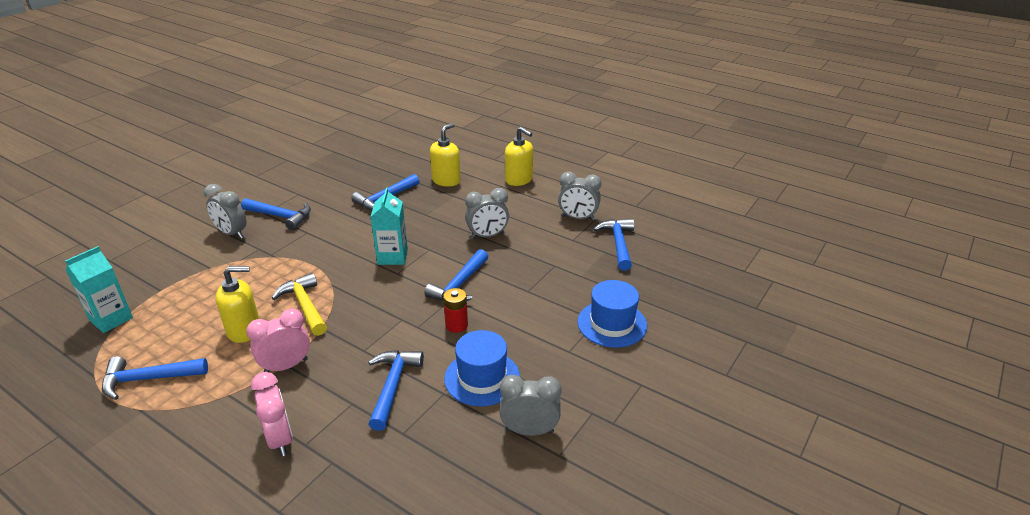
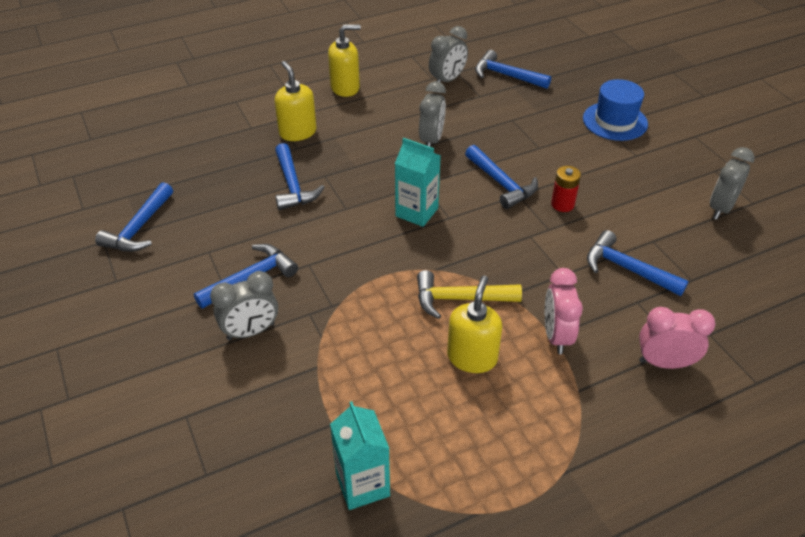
camera: 60 degrees left, 10 degrees up
(148, 379) = (513, 458): blue hammer -> blue hammer (139, 228)
(482, 378) = (644, 212): blue hat -> none

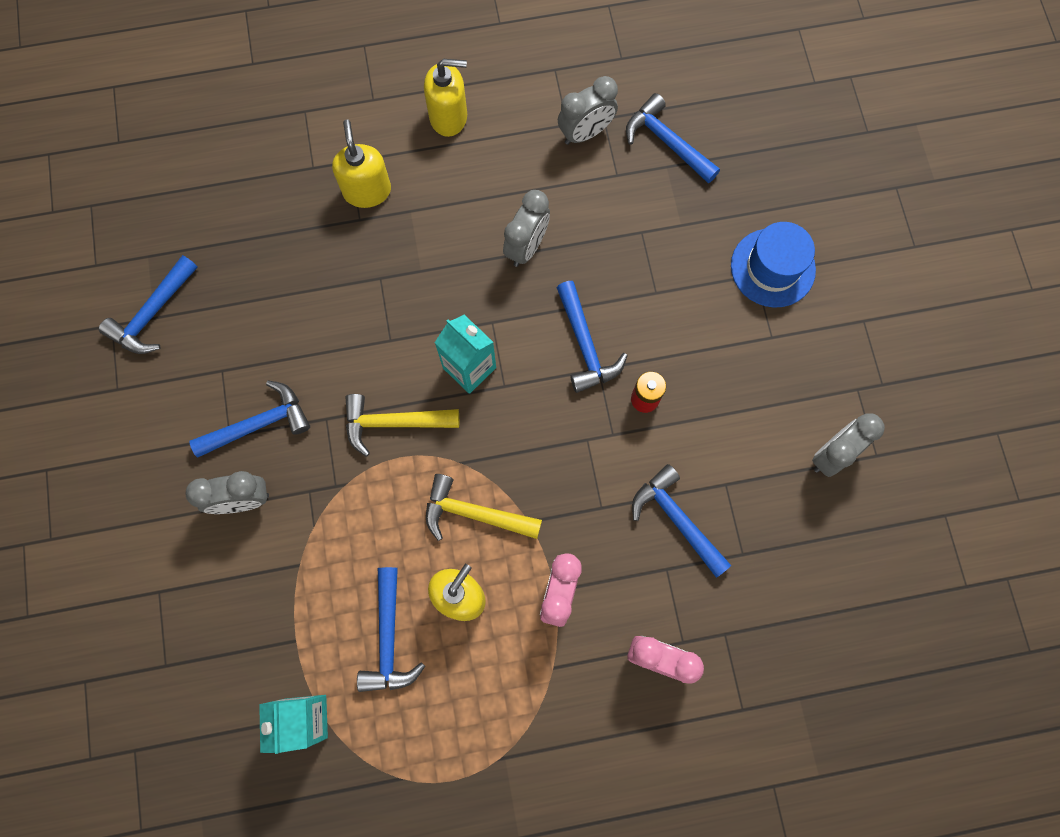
camera: 15 degrees right, 30 degrees up
(293, 185) = (339, 286): blue hammer -> blue hammer (389, 639)
(367, 256) = (393, 423): none -> yellow hammer

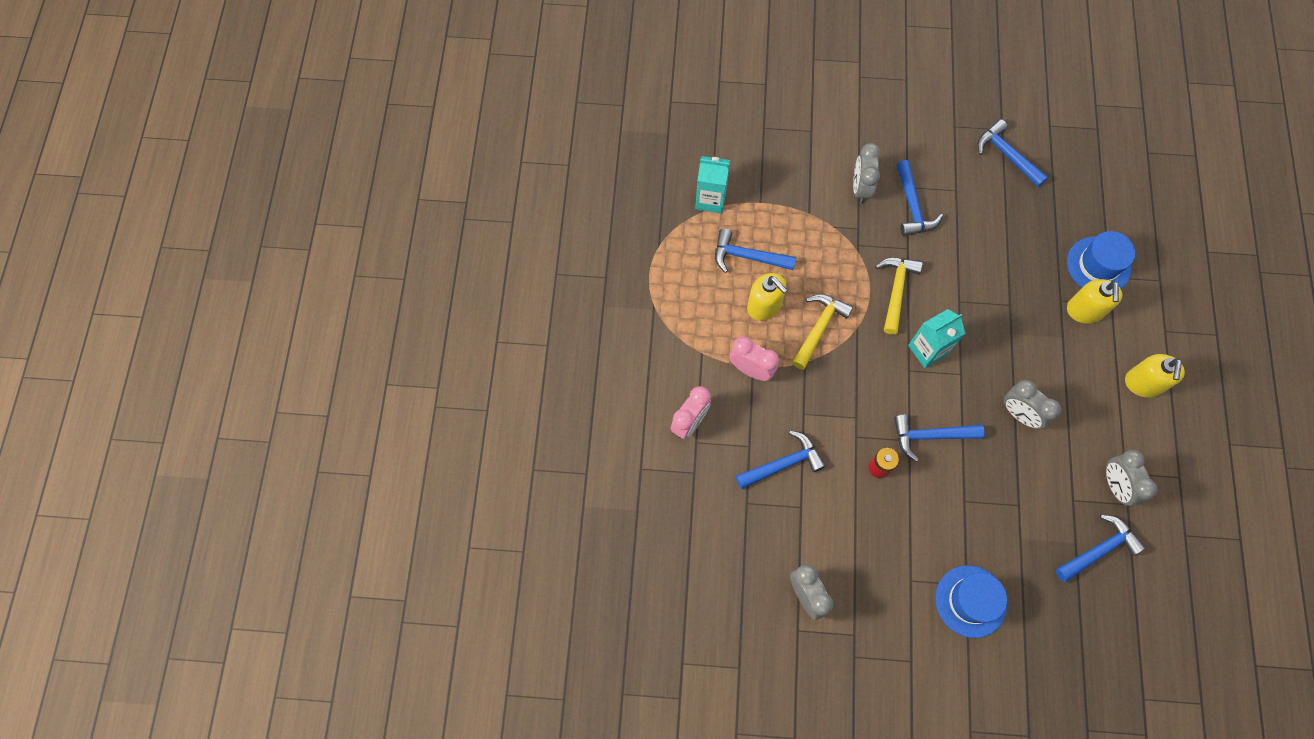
camera: 105 degrees right, 5 degrees down
(299, 182) = (1098, 265): none -> blue hat
(367, 191) = (1084, 310): yellow soap dispenser -> yellow soap dispenser turned 90 degrees clockwise

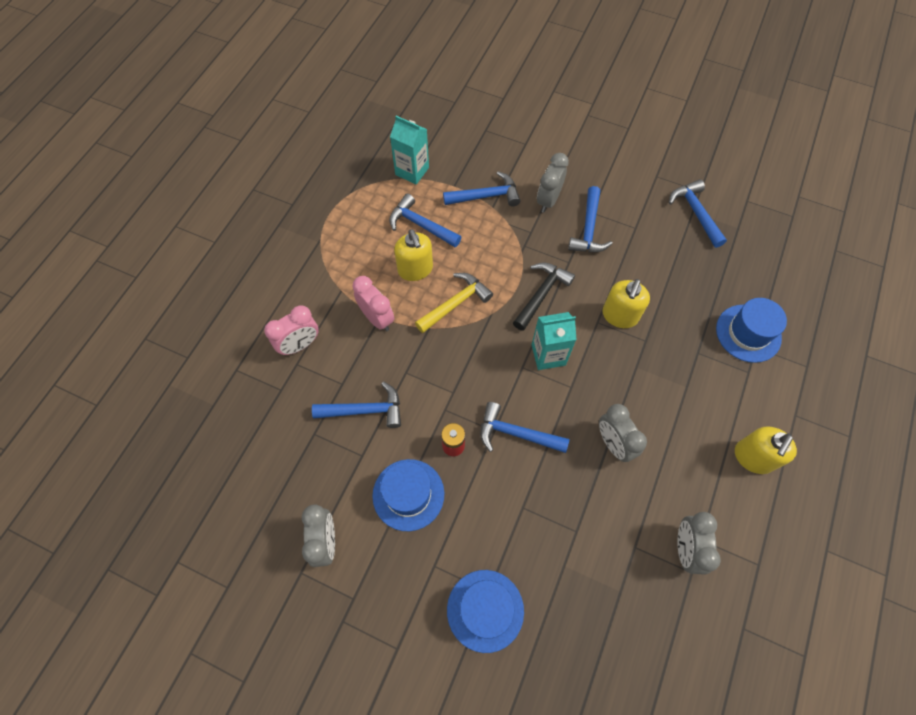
camera: 20 degrees right, 5 degrees down
(859, 527) = (408, 494): none -> blue hat
(896, 290) = (541, 294): yellow hammer -> black hammer
(1084, 310) = (718, 369): yellow soap dispenser -> yellow soap dispenser (619, 315)
(1099, 549) = (642, 608): blue hammer -> blue hammer (486, 196)

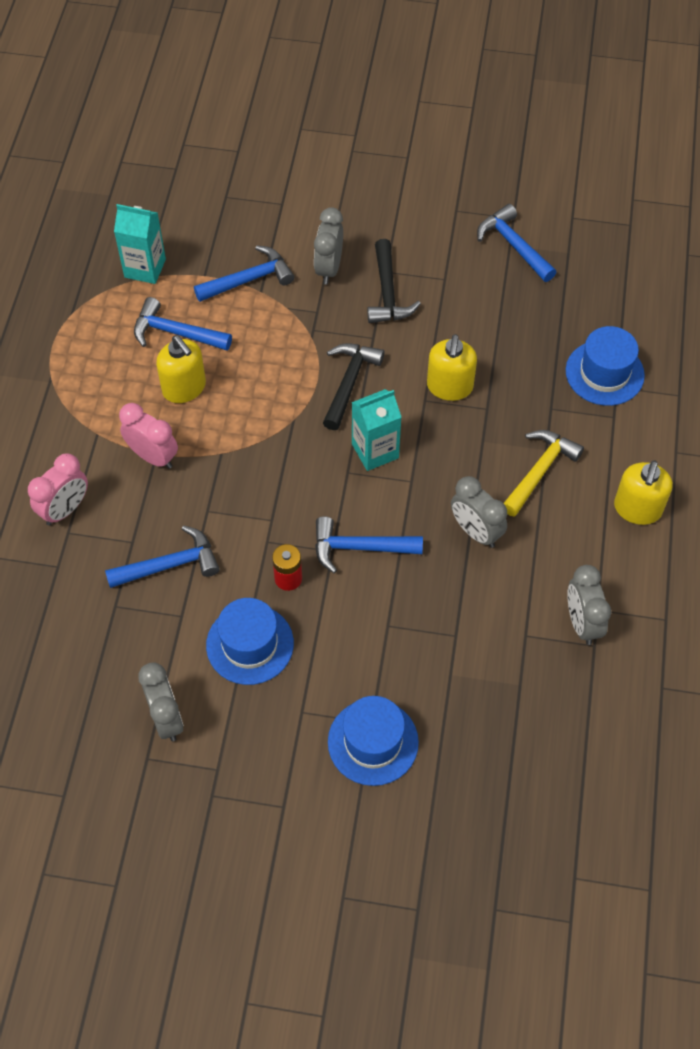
camera: 15 degrees left, 5 degrees down
(456, 303) = (246, 417): yellow hammer -> yellow hammer (539, 471)
(588, 229) = (388, 293): blue hammer -> black hammer

